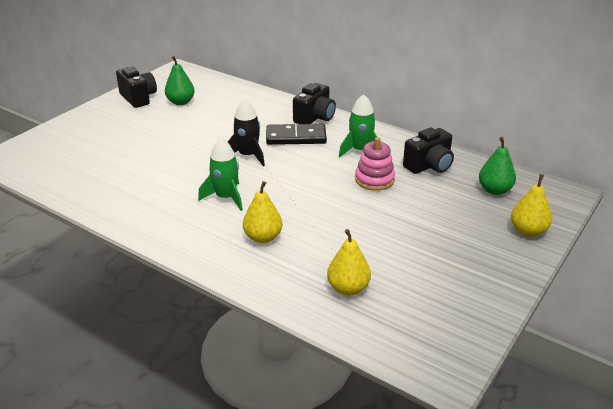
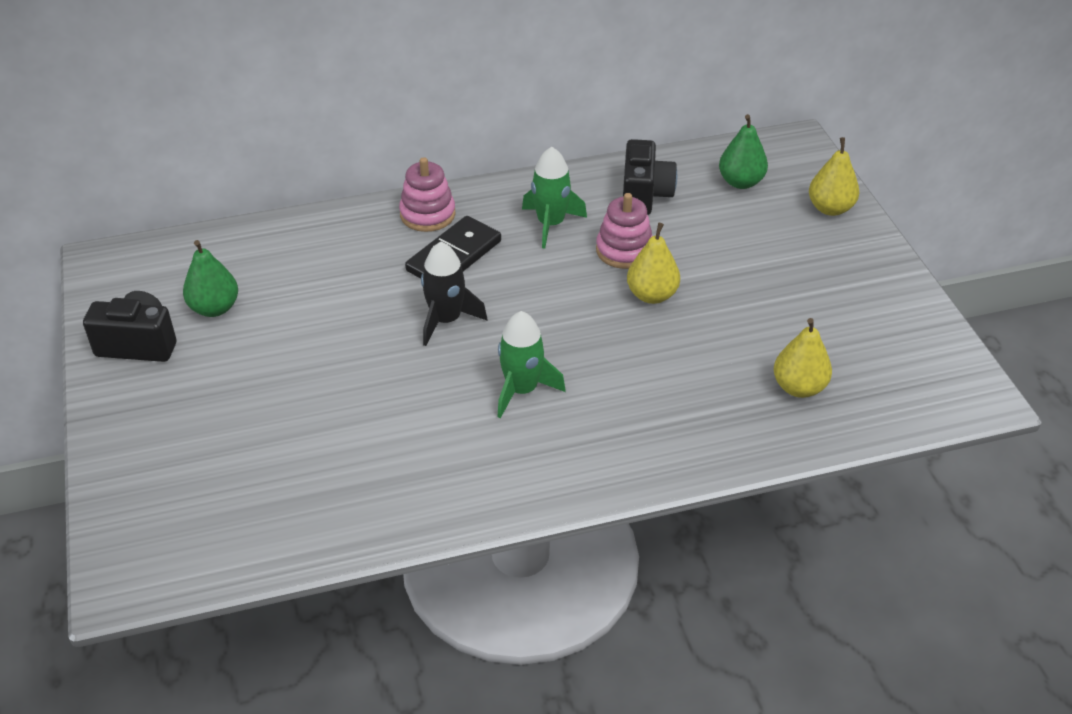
camera: 50 degrees left, 10 degrees up
(263, 237) = (641, 402): yellow pear -> yellow pear (652, 295)
(315, 118) = (427, 214): black camera -> pink stacking toy

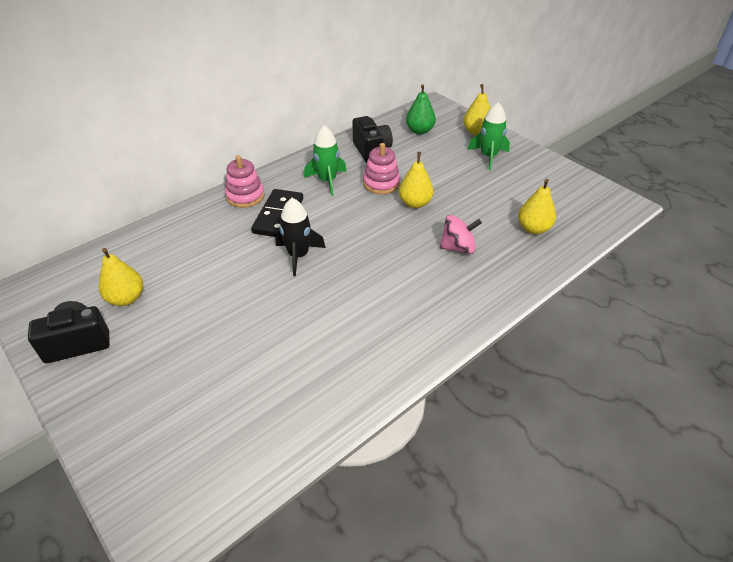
camera: 25 degrees left, 0 degrees up
(214, 308) = (126, 298): green pear -> yellow pear
(522, 390) = (376, 283): green rocket -> green rocket (488, 156)
(666, 379) = (458, 247): none -> pink spinning top

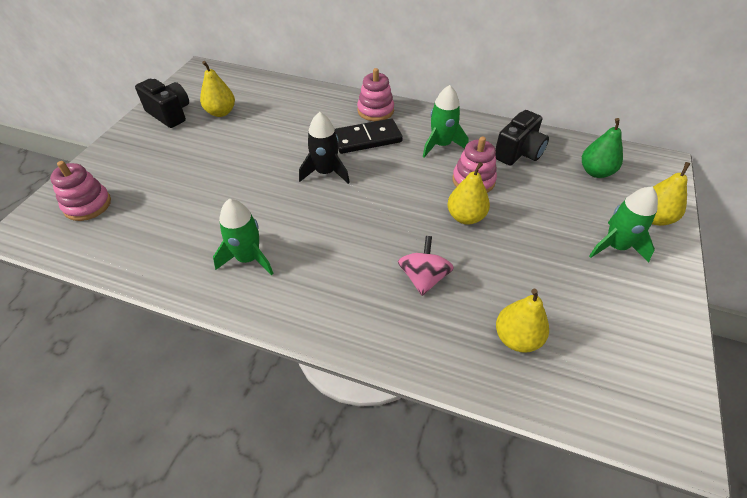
camera: 60 degrees right, 5 degrees up
(175, 458) = (87, 205): none -> pink stacking toy
(366, 340) = (248, 258): none -> green rocket
(458, 247) = (423, 278): pink spinning top -> pink spinning top turned 135 degrees counterclockwise

